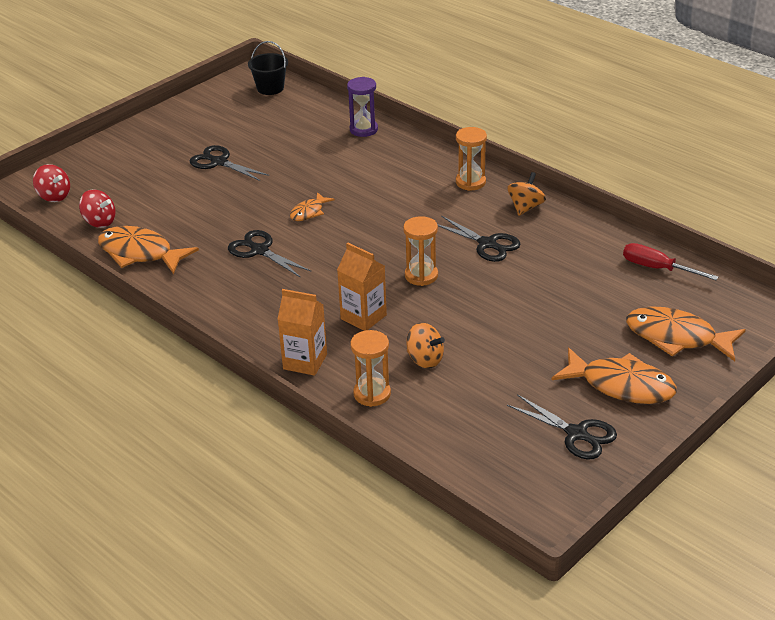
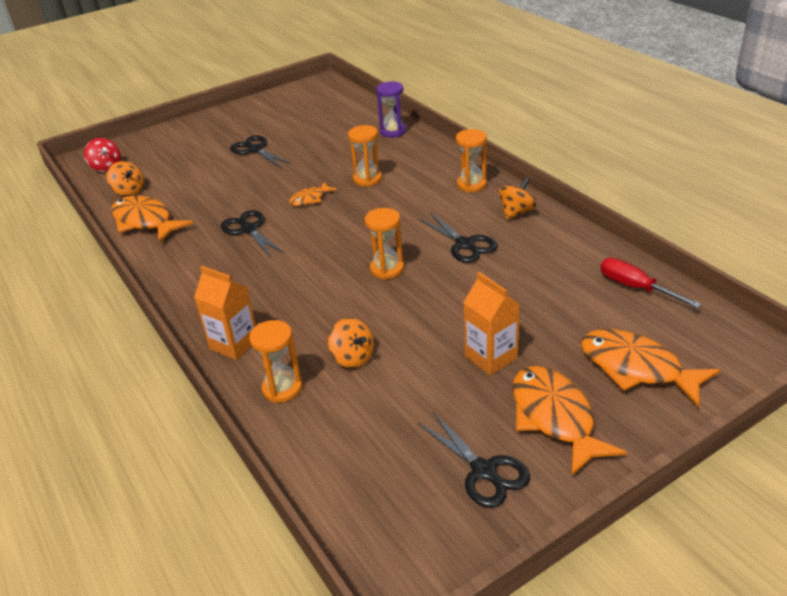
camera: 15 degrees right, 0 degrees up
(99, 222) = (129, 191): red spinning top -> orange spinning top
(270, 88) = (329, 94): black bucket -> none
(360, 185) = (367, 179): none -> orange hourglass
(363, 317) = (312, 304): orange carton -> orange carton (491, 357)
(621, 385) = (555, 417): orange fish -> orange fish turned 150 degrees counterclockwise

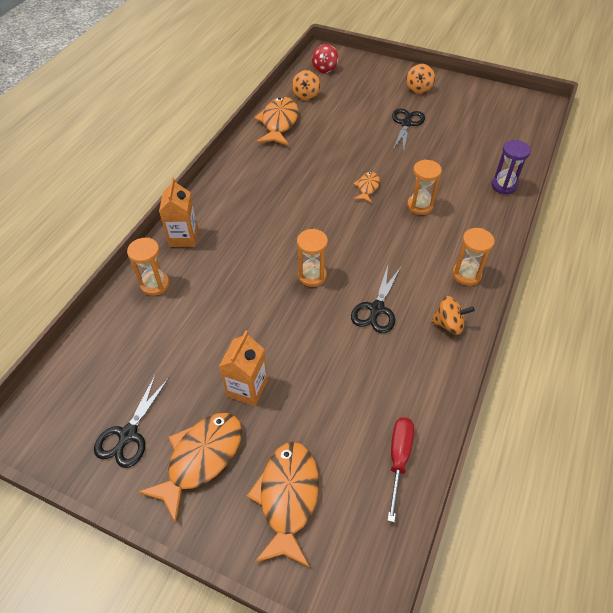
camera: 55 degrees right, 15 degrees up
(249, 229) = (306, 176): black scissors -> none
(310, 199) = (367, 187): orange fish -> orange fish turned 90 degrees clockwise
(352, 357) = (203, 305): orange spinning top -> orange spinning top (418, 89)

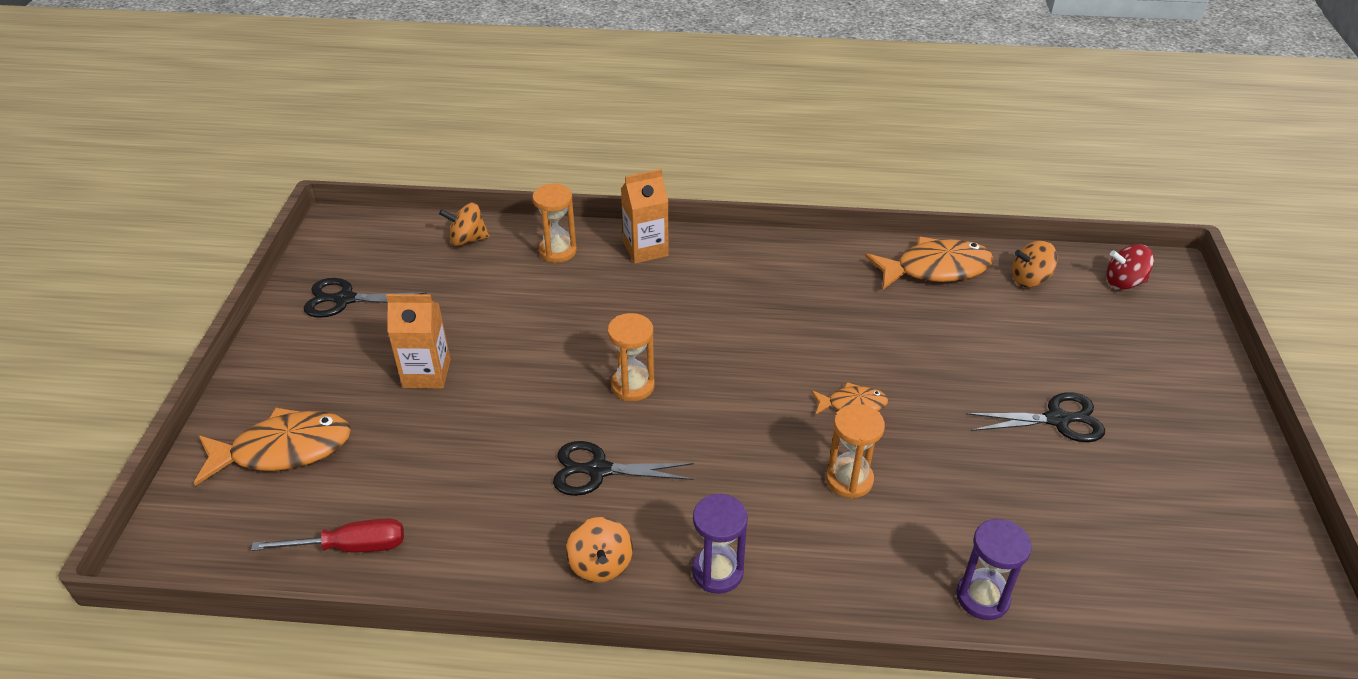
camera: 70 degrees right, 10 degrees down
(201, 459) = (324, 363): orange fish -> none
(418, 89) = (1181, 417): orange spinning top -> orange spinning top (467, 240)
(466, 275) = (717, 572): orange hourglass -> purple hourglass

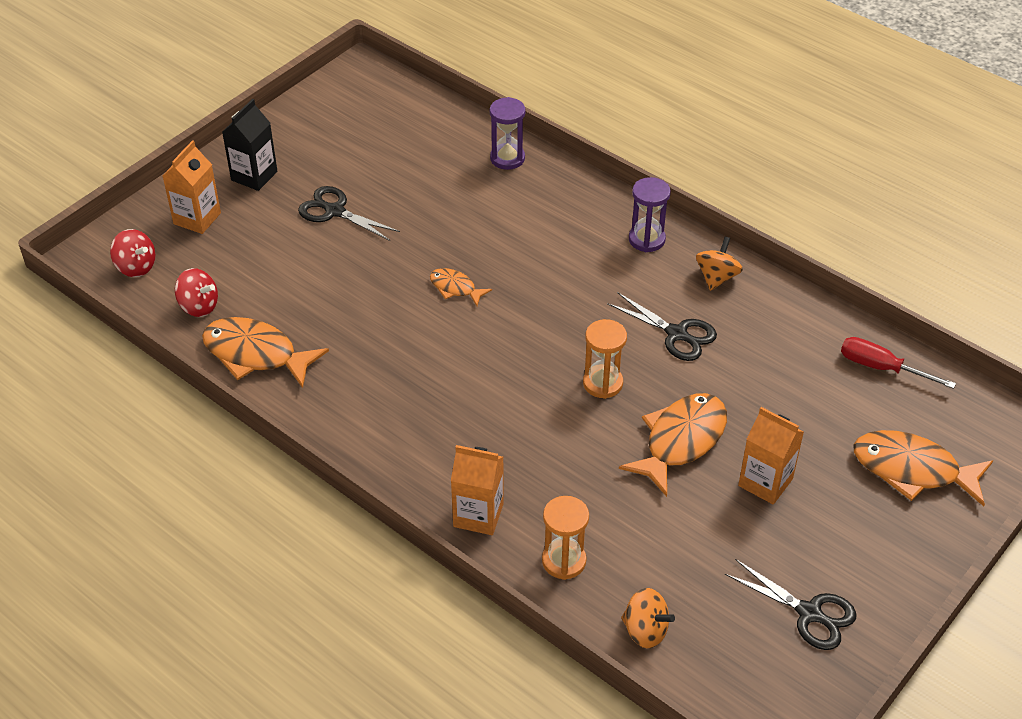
camera: 145 degrees left, 5 degrees up
(524, 371) = (681, 441): none -> orange fish
(849, 480) = (513, 246): orange hourglass -> none
(1030, 279) = (199, 306): orange spinning top -> red spinning top
(1152, 345) = (197, 218): none -> orange carton
(1181, 414) = (254, 176): none -> black carton

